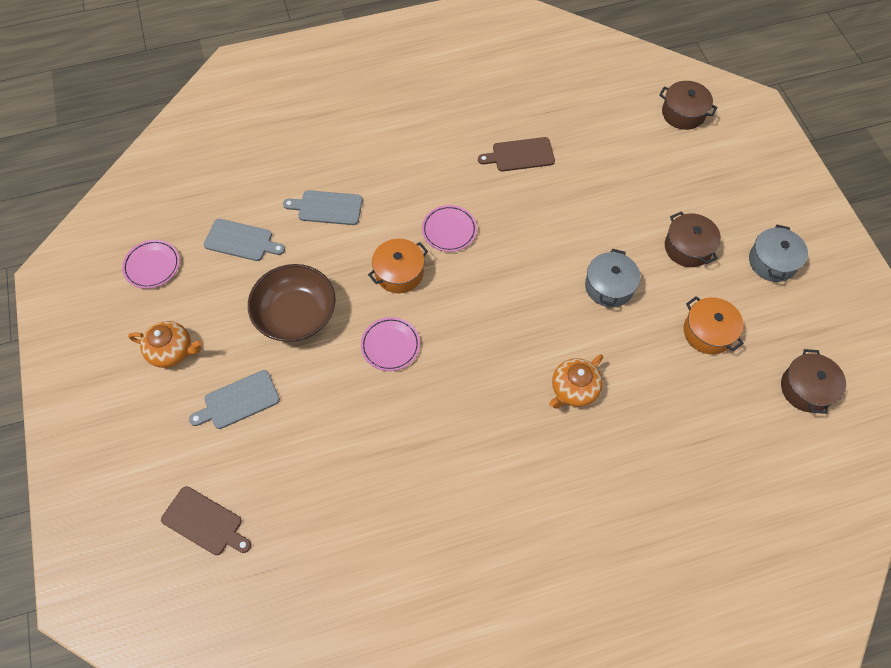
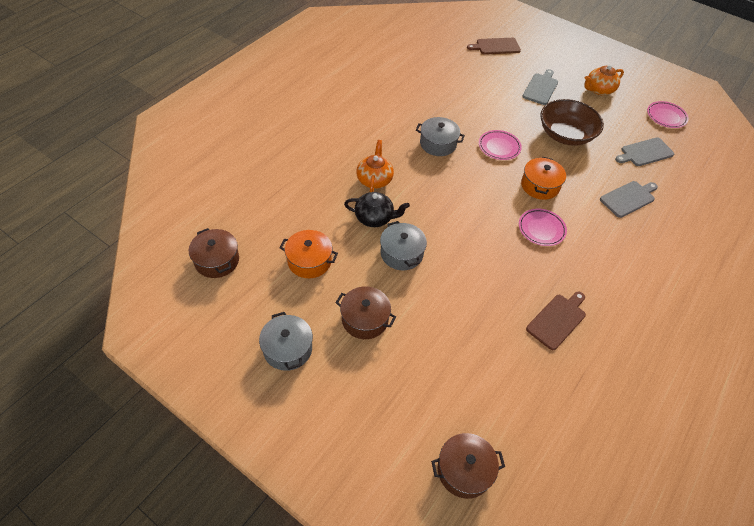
camera: 140 degrees right, 10 degrees down
(457, 394) = (438, 144): none -> grey pot
(608, 340) = (374, 218): none -> black teapot

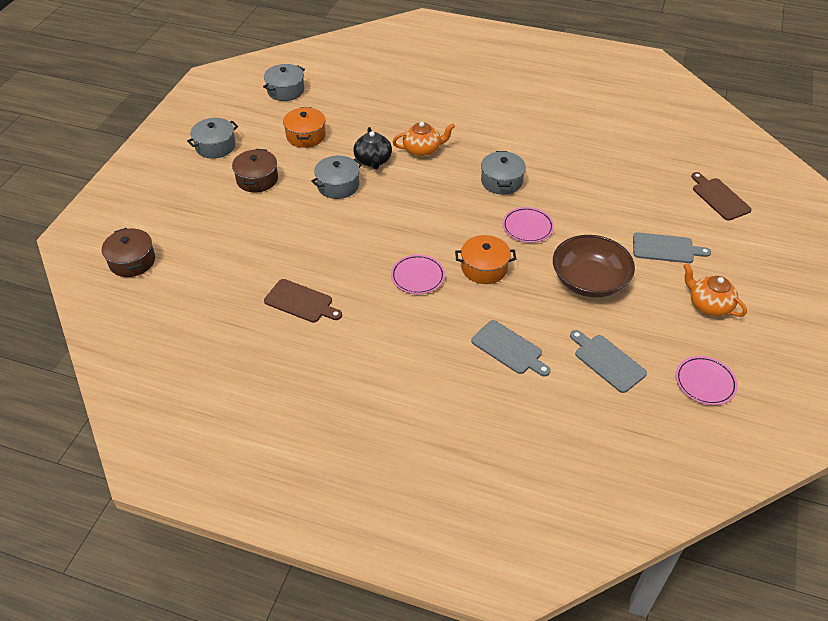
camera: 75 degrees right, 5 degrees down
(217, 260) = (285, 90): brown pot -> grey pot

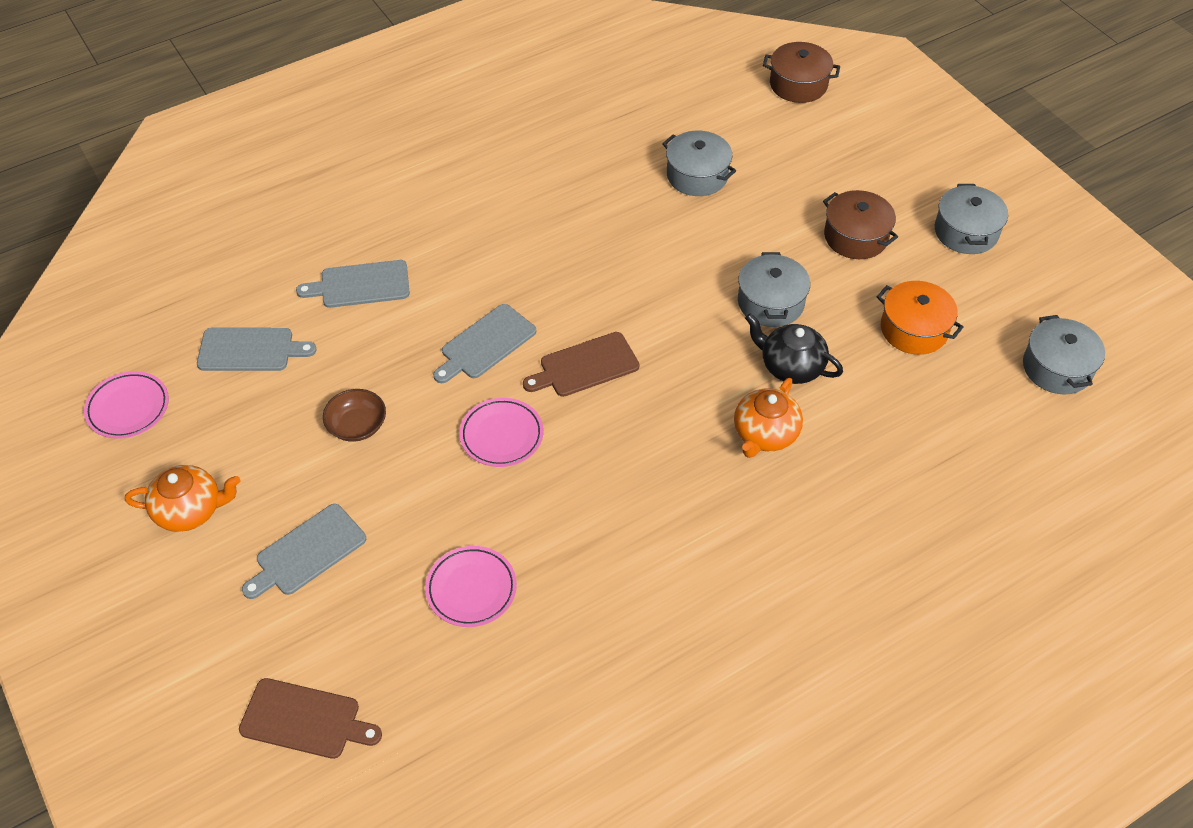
camera: 130 degrees right, 5 degrees up
(301, 302) = (604, 171): brown cutting board -> brown cutting board (585, 366)
(418, 277) = (537, 279): pink plate -> pink plate (471, 589)
(484, 268) = (485, 344): orange pot -> grey cutting board
(501, 181) = (612, 475): grey pot -> grey pot (697, 175)
(589, 281) = (357, 425): brown bowl -> brown bowl, size x0.51

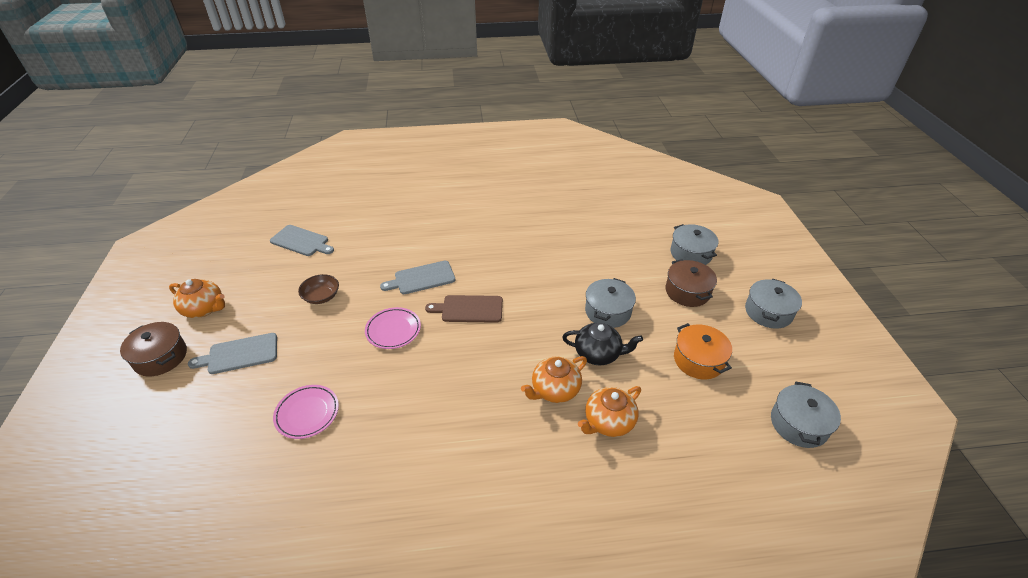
camera: 25 degrees right, 10 degrees down
(128, 408) = (222, 249): pink plate -> none
(305, 719) = (154, 452): brown cutting board -> none
(360, 285) = (380, 228): grey cutting board -> none
(697, 175) = (604, 230): grey pot -> grey pot (691, 253)
(791, 366) = (598, 354): black teapot -> black teapot turned 135 degrees clockwise
(798, 84) = (696, 201): brown pot -> brown pot (160, 357)
(850, 449) = (608, 422): none -> orange teapot

